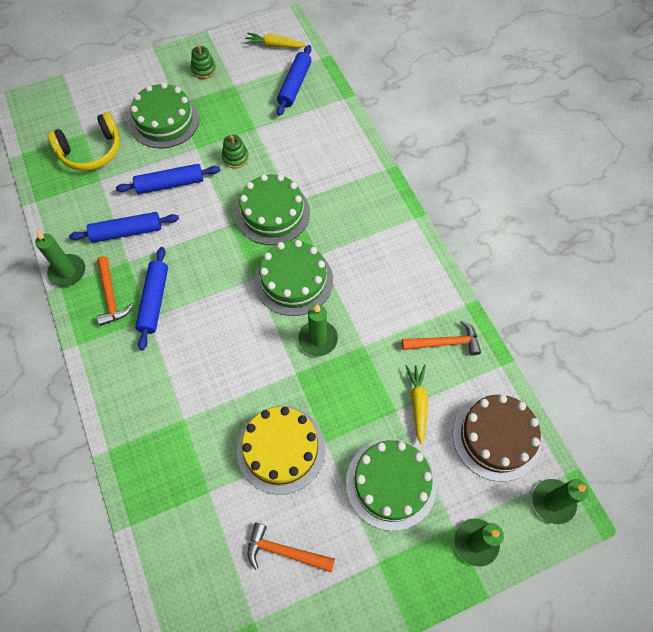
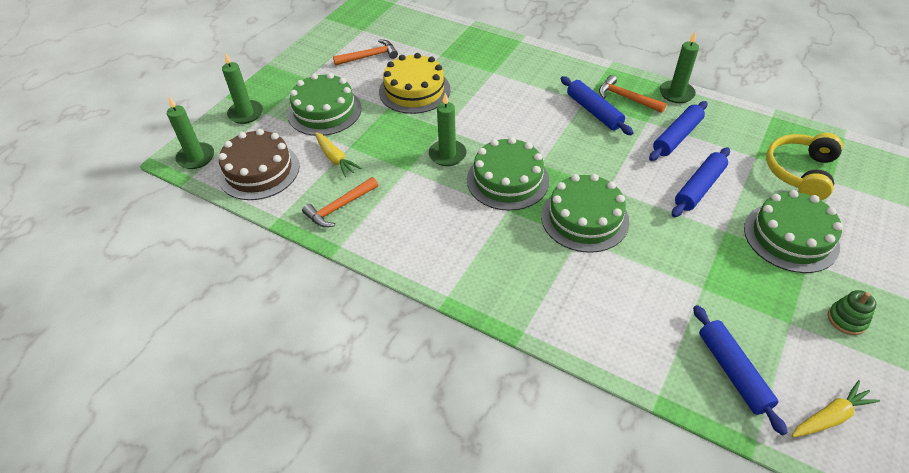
camera: 145 degrees right, 15 degrees down
(235, 158) = (679, 245): green stacking toy -> none

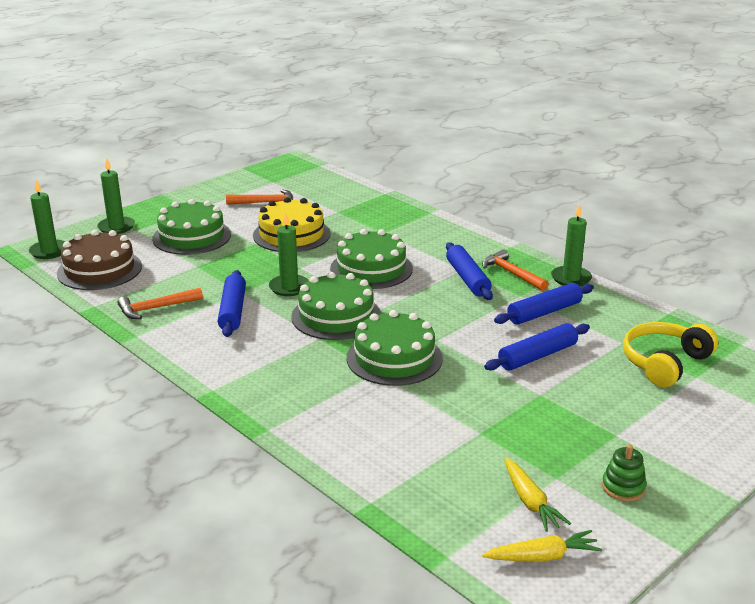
camera: 15 degrees right, 20 degrees down
(335, 158) = (177, 272): yellow carrot -> yellow carrot (530, 502)
(732, 372) = (462, 501): blue rolling pin -> blue rolling pin (232, 311)
(790, 237) = (611, 412): green cake -> green cake (371, 269)

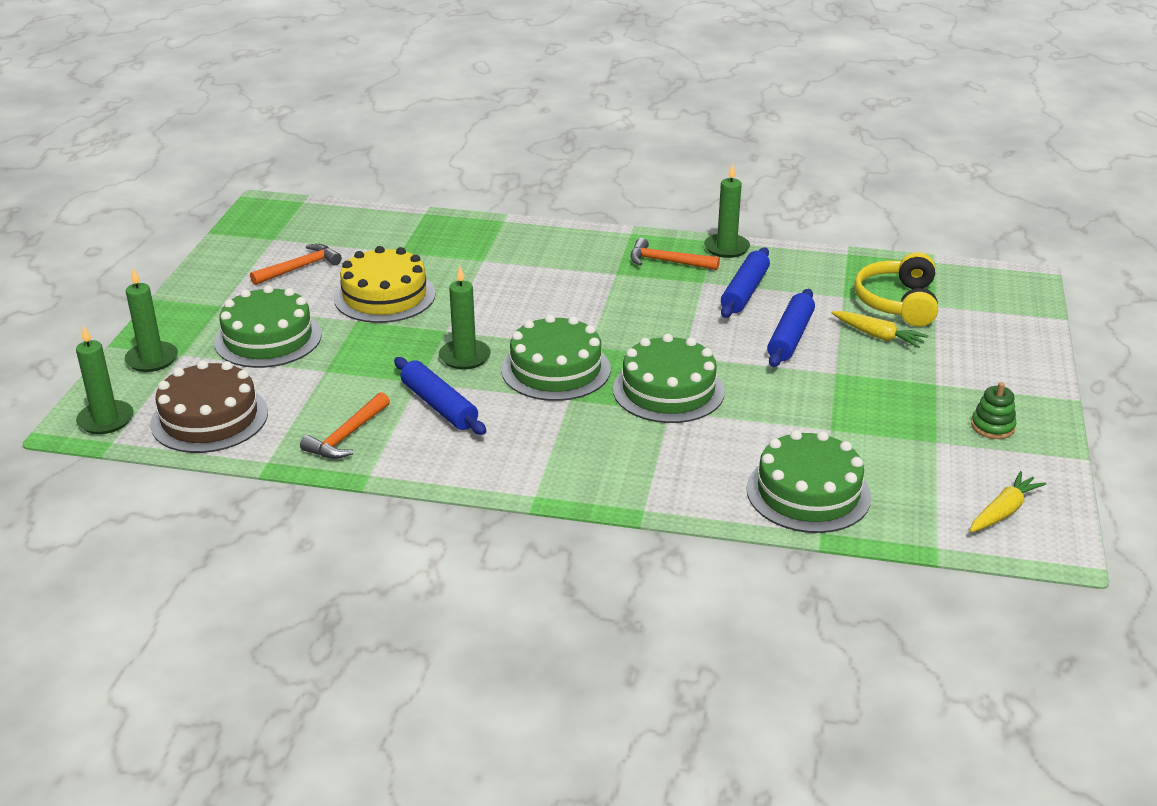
camera: 35 degrees left, 5 degrees up
(371, 269) = (524, 305): green cake -> green cake (808, 493)
(468, 278) = (633, 282): blue rolling pin -> none
(530, 502) = (941, 471): yellow carrot -> yellow carrot (878, 336)

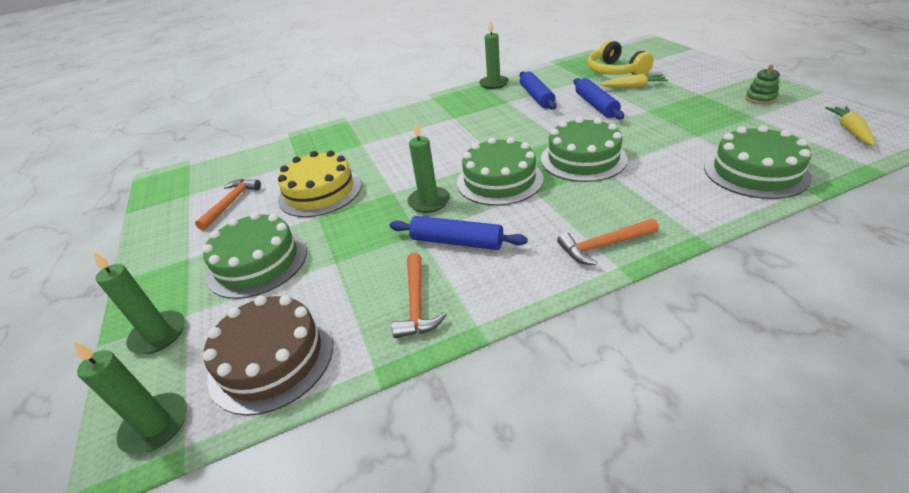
camera: 30 degrees left, 5 degrees up
(667, 262) = (473, 101): orange hammer -> orange hammer (604, 246)

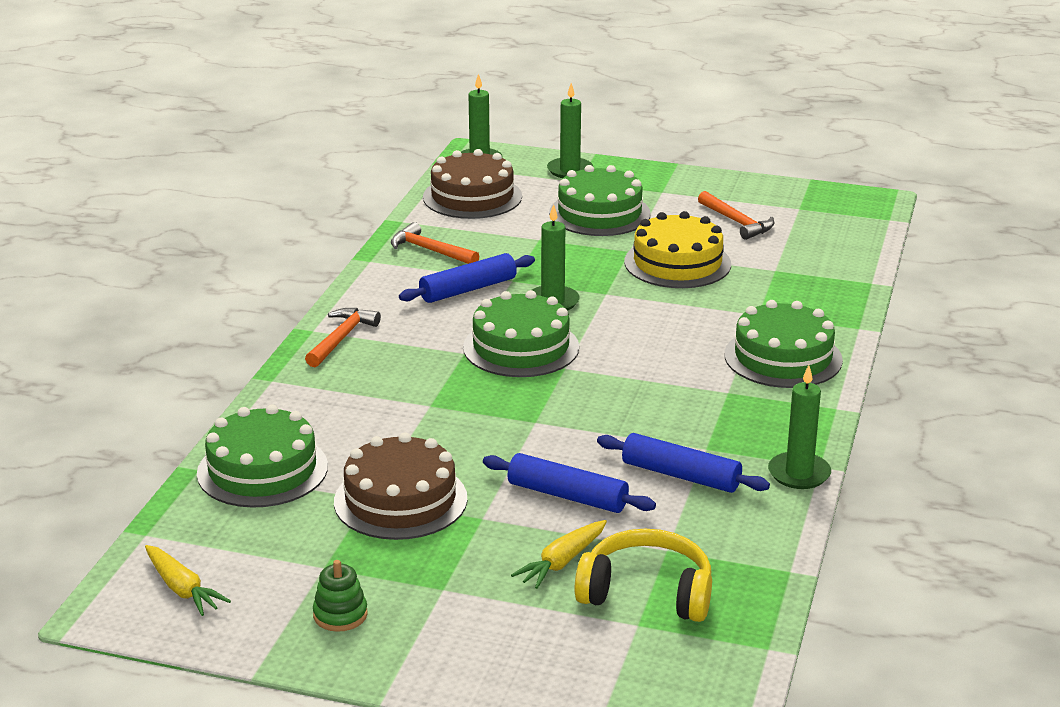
camera: 125 degrees right, 10 degrees down
(583, 159) = (468, 407): green cake -> green cake (783, 357)
(681, 129) = (400, 500): none -> brown cake

